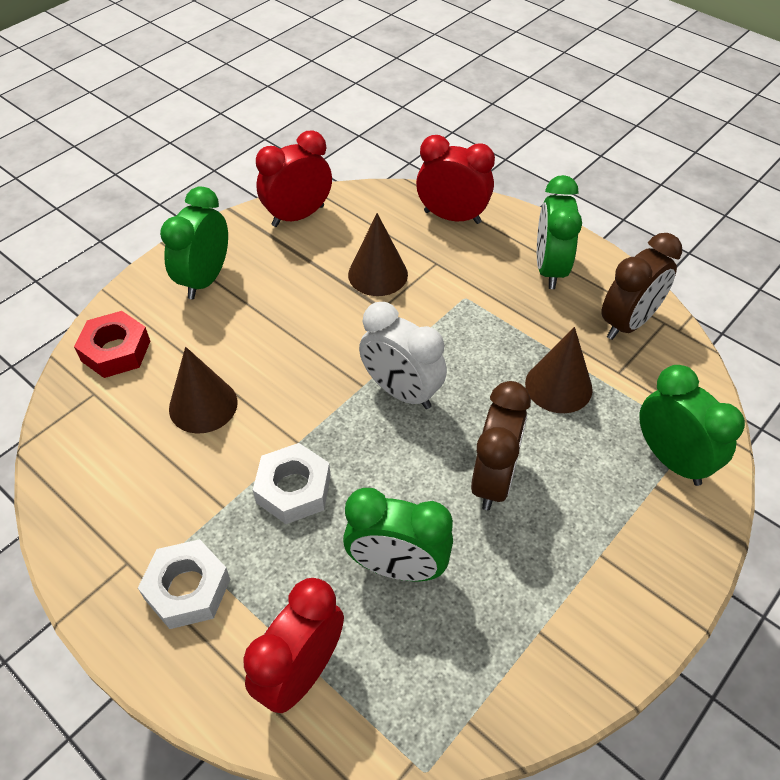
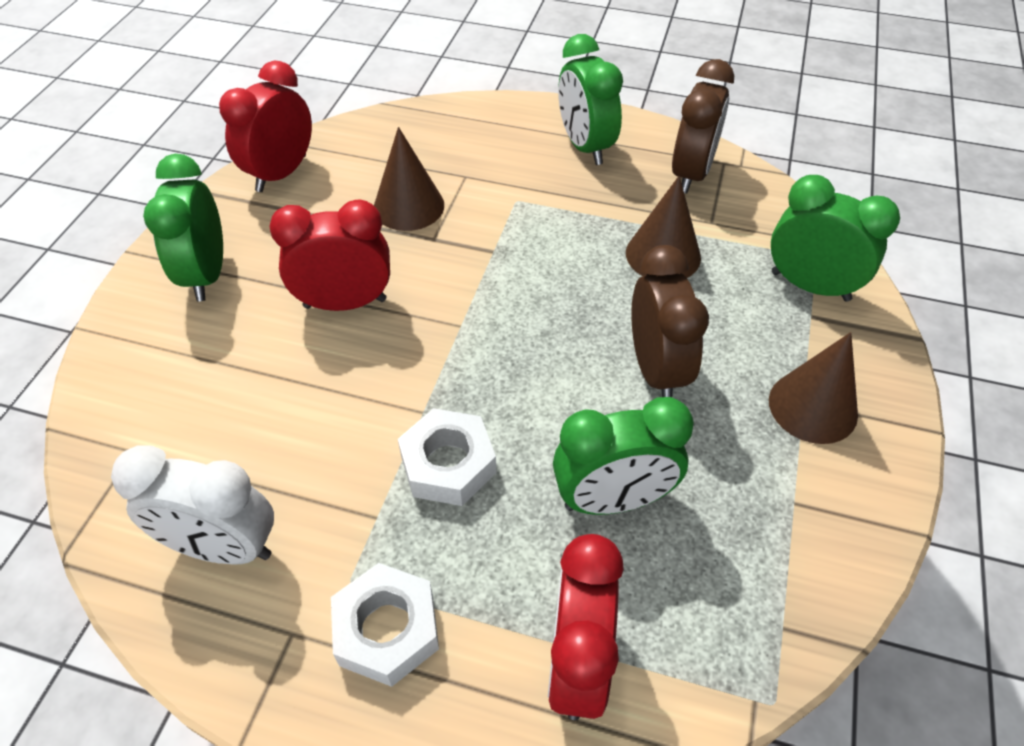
camera: 25 degrees left, 0 degrees up
(116, 351) = (135, 391): red nut -> none
(203, 405) = (285, 413): brown cone -> brown cone (813, 407)
(401, 392) = (507, 317): white clock -> white clock (223, 547)
(452, 217) = (455, 126): red clock -> red clock (345, 303)

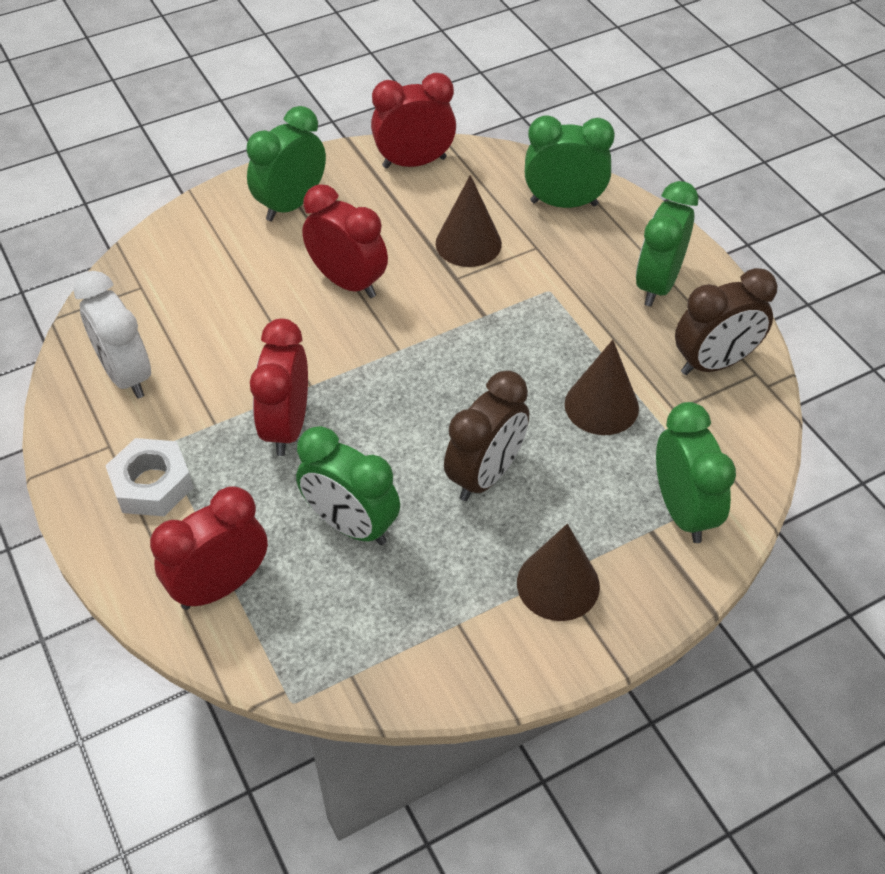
camera: 45 degrees right, 0 degrees up
(444, 132) = (564, 203): none -> green clock
(448, 464) = (287, 426): white nut -> red clock

